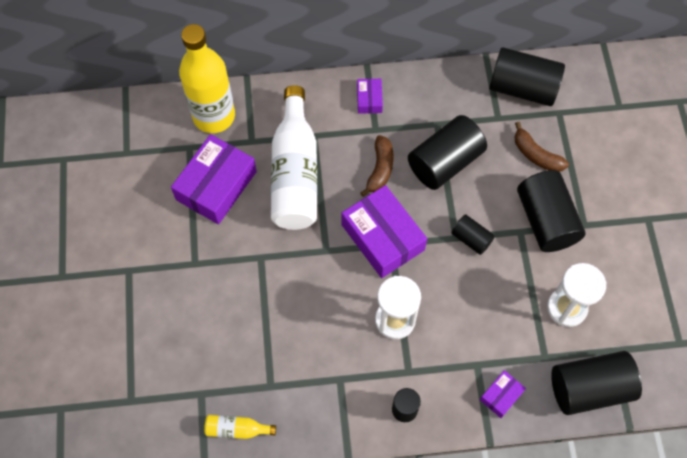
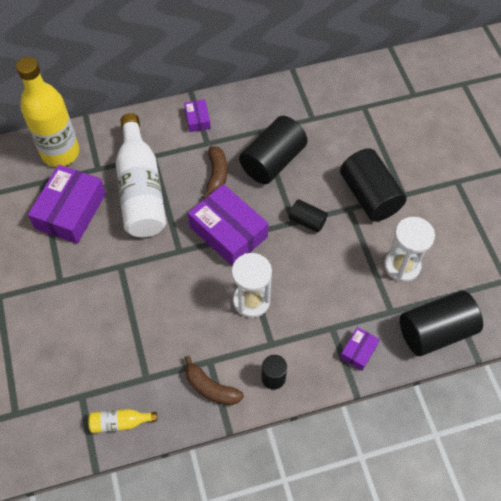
camera: 10 degrees left, 5 degrees down
(522, 88) = (329, 91): black cylinder -> none
(536, 155) = (350, 143): brown banana -> brown banana (210, 388)

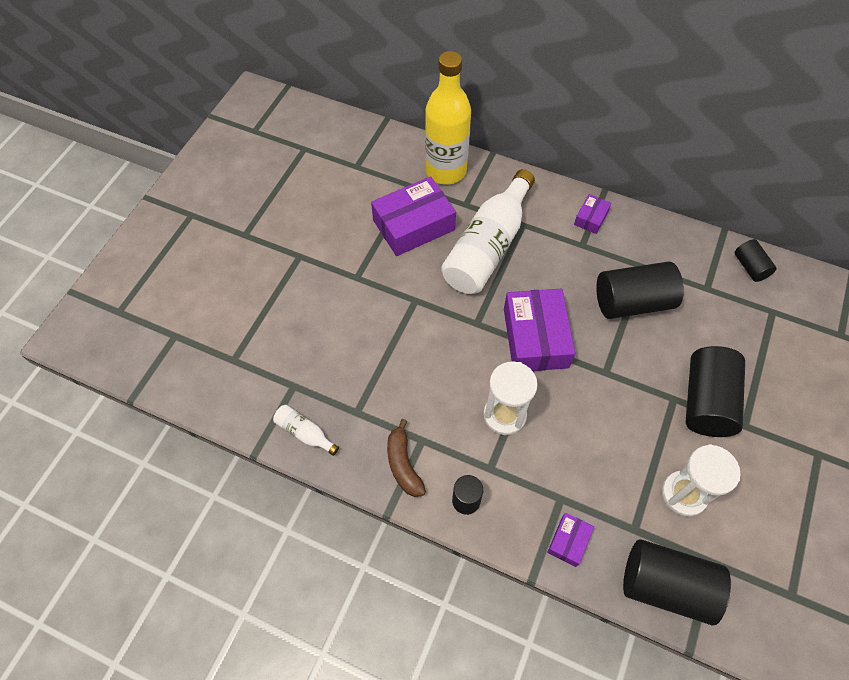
camera: 40 degrees right, 0 degrees up
(120, 422) = (304, 432): yellow bottle -> white bottle
(216, 175) = (567, 279): brown banana -> none
(307, 221) = (620, 381): black cylinder -> black cylinder (750, 267)
(358, 351) = (568, 541): purple box -> purple box turned 45 degrees counterclockwise

